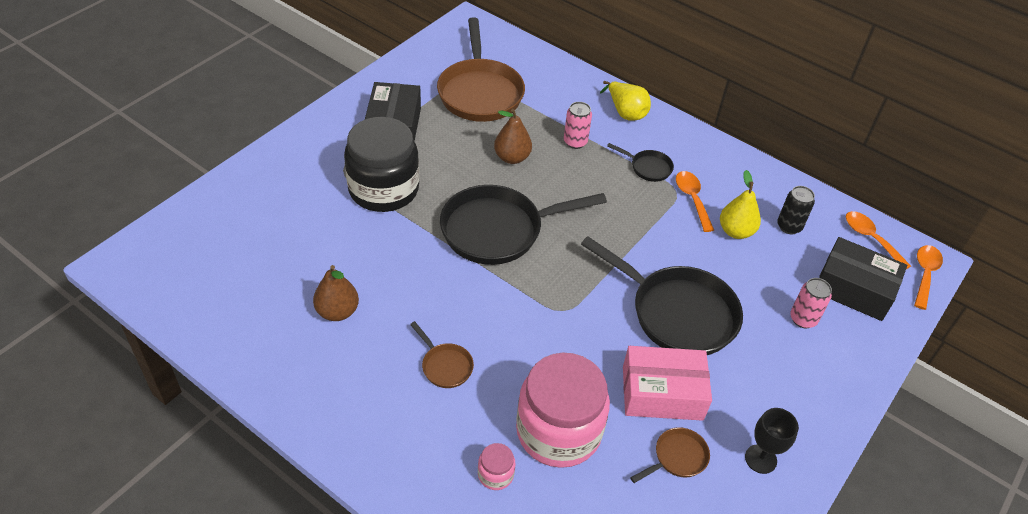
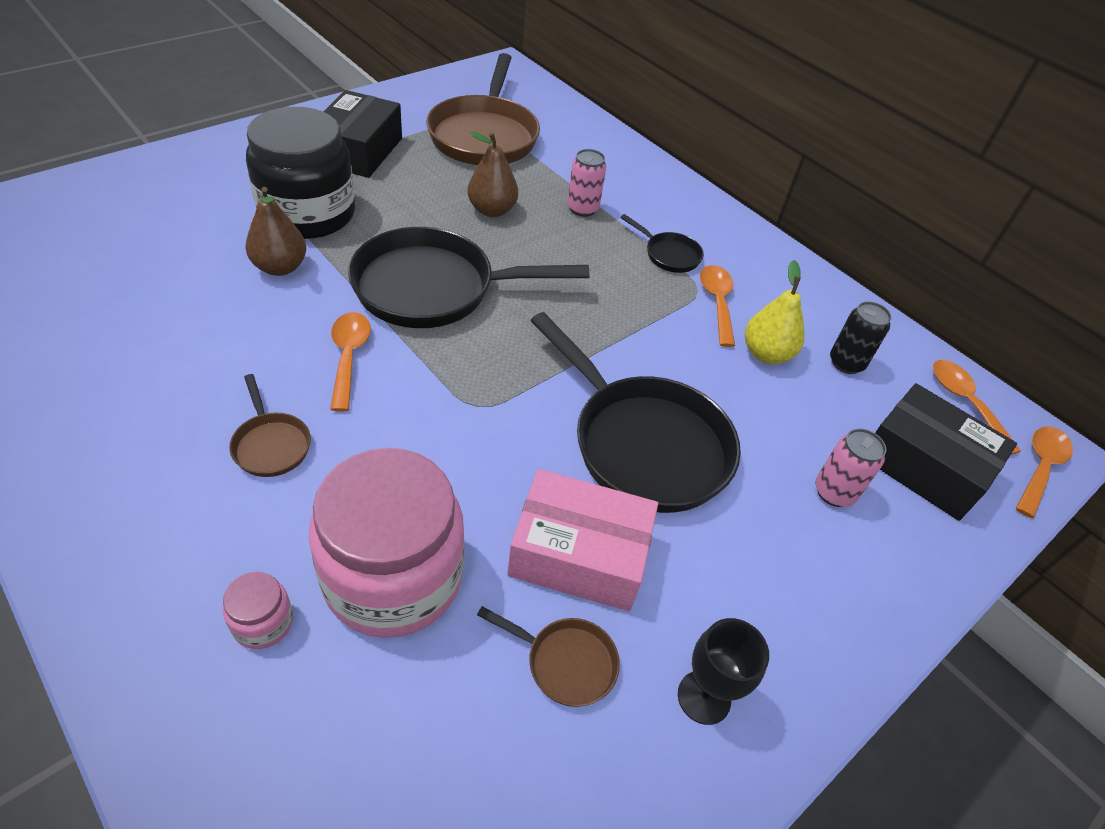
camera: 10 degrees right, 0 degrees up
(337, 311) = (162, 343): brown pear -> brown pear (280, 267)
(465, 294) = (349, 357): none -> orange spoon
(625, 112) = (662, 189): yellow pear -> none
(677, 457) = (565, 662): brown pan -> brown pan turned 45 degrees clockwise

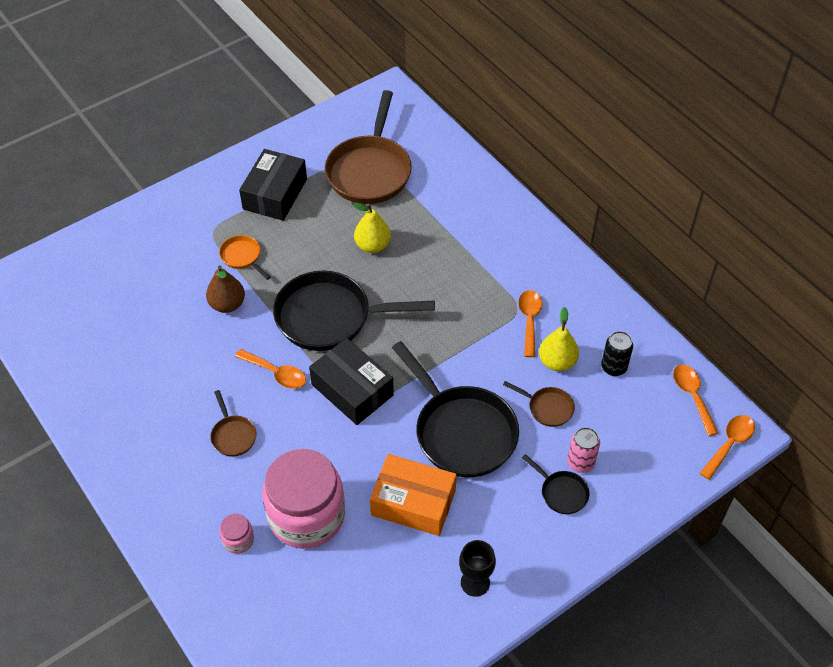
camera: 10 degrees right, 5 degrees up
(308, 213) = (242, 257): black jar -> orange pan
(349, 357) = (276, 373): orange spoon -> orange spoon turned 120 degrees clockwise
(492, 210) = (372, 245): brown pear -> yellow pear
(565, 662) = (400, 563): brown pan -> brown pan (547, 408)
(579, 554) = (413, 503): pink box -> orange box
(582, 209) = (440, 240): pink can -> none
(669, 255) = (500, 279): black pan -> black pan (561, 493)
(924, 465) = (647, 444): black box -> black box (352, 390)

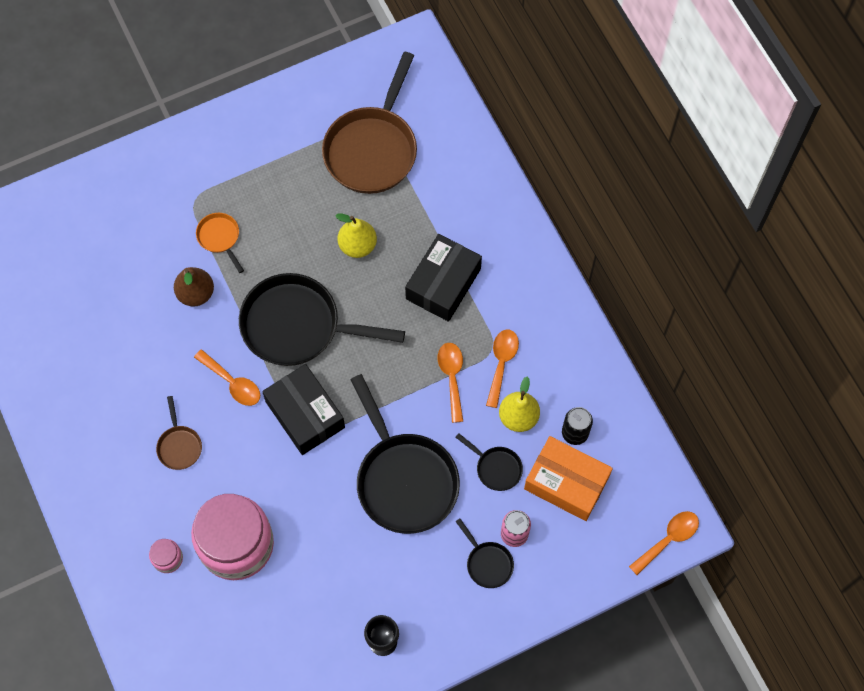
camera: 10 degrees right, 15 degrees up
(275, 194) = (266, 163): black box -> black box (443, 284)
(413, 503) = (341, 549): orange box -> orange box (566, 483)
(547, 408) = (496, 468): brown pan -> black pan
(692, 396) = (646, 480): orange spoon -> orange spoon (452, 378)

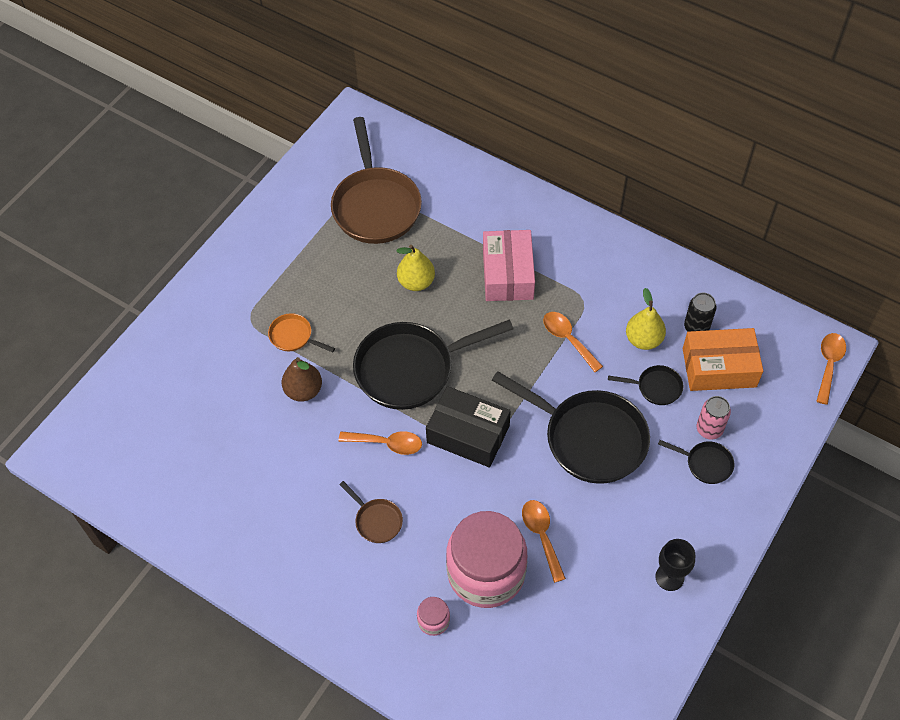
camera: 30 degrees left, 10 degrees down
(443, 284) = (507, 274): black box -> pink box
(501, 364) = (599, 308): orange spoon -> orange spoon (542, 536)

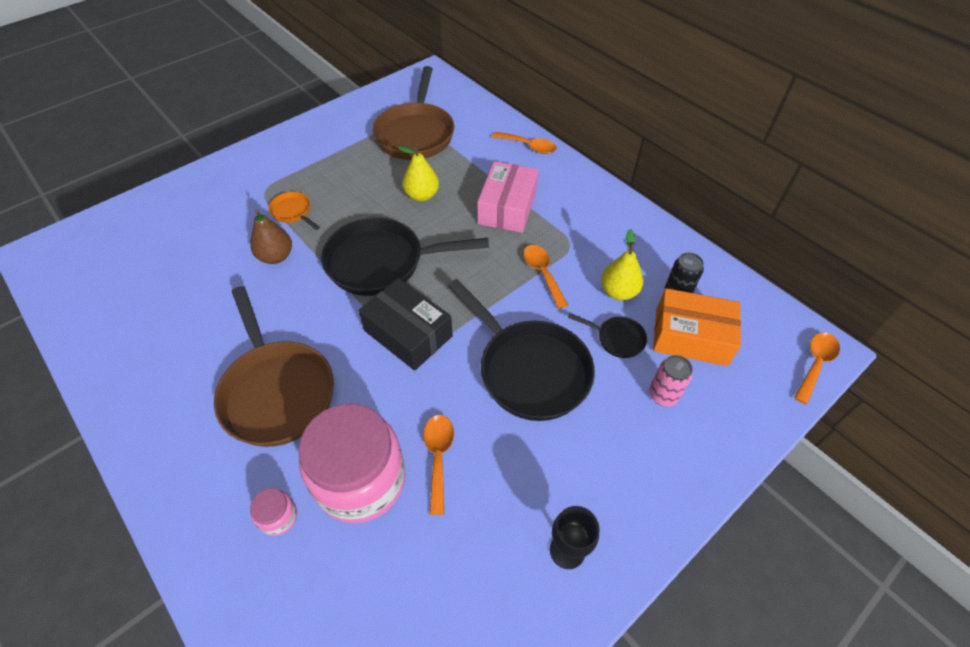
camera: 15 degrees right, 5 degrees down
(376, 520) = (277, 391): brown pan -> brown pan, size x2.23
(387, 444) = (326, 321): orange spoon -> orange spoon (528, 146)
(706, 464) = (649, 430): black pan -> none

